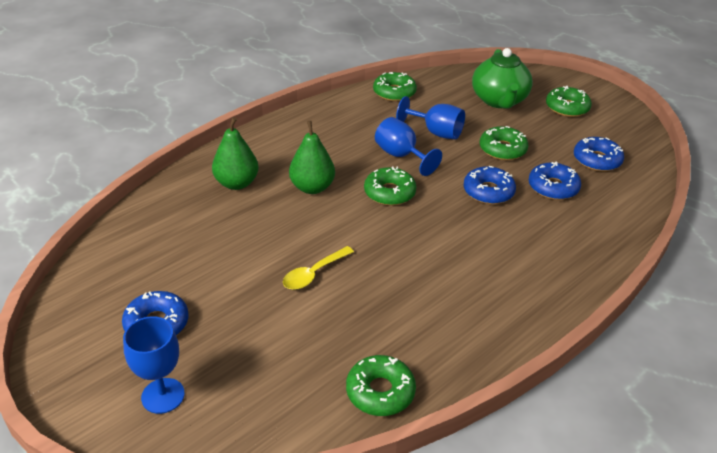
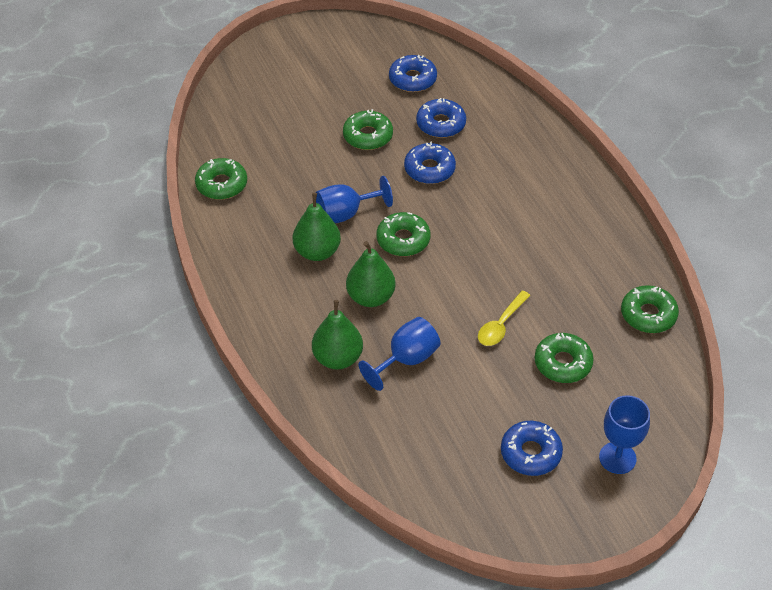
camera: 70 degrees left, 10 degrees up
(314, 274) = (501, 325): yellow spoon -> yellow spoon turned 60 degrees clockwise
(349, 150) = (317, 252): none -> green pear
(436, 132) = (316, 175): blue goblet -> blue goblet (406, 360)
(499, 101) = (280, 107): green teapot -> none
(567, 108) = (318, 64): green donut -> green donut (563, 363)

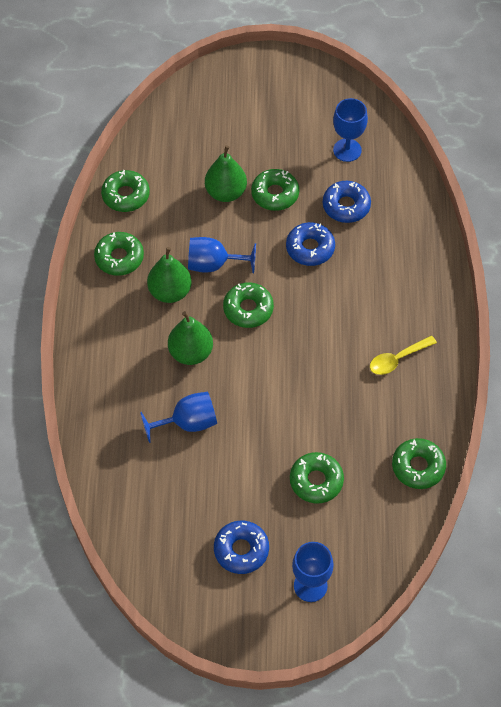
camera: 25 degrees right, 10 degrees up
(248, 240) = (119, 258): none -> green donut
(338, 358) = (133, 398): green pear -> green pear (226, 192)
(412, 79) = (347, 150): blue donut -> blue goblet
(501, 325) = (284, 424): yellow spoon -> yellow spoon (397, 359)

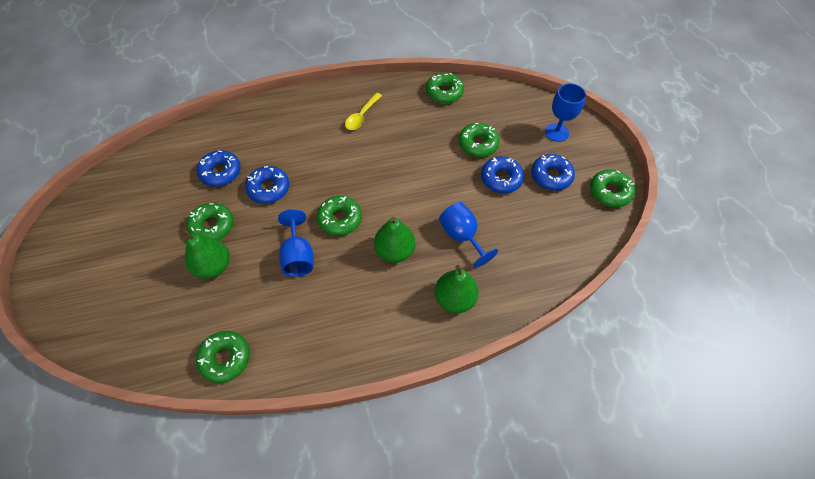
camera: 105 degrees left, 0 degrees up
(119, 258) = (305, 341): green donut -> green donut (609, 192)
(170, 292) = (335, 284): green pear -> green pear (454, 299)
(254, 490) = (501, 178): none -> blue donut
(347, 150) = (158, 183): blue goblet -> none
(397, 359) = (361, 116): yellow spoon -> yellow spoon turned 75 degrees clockwise

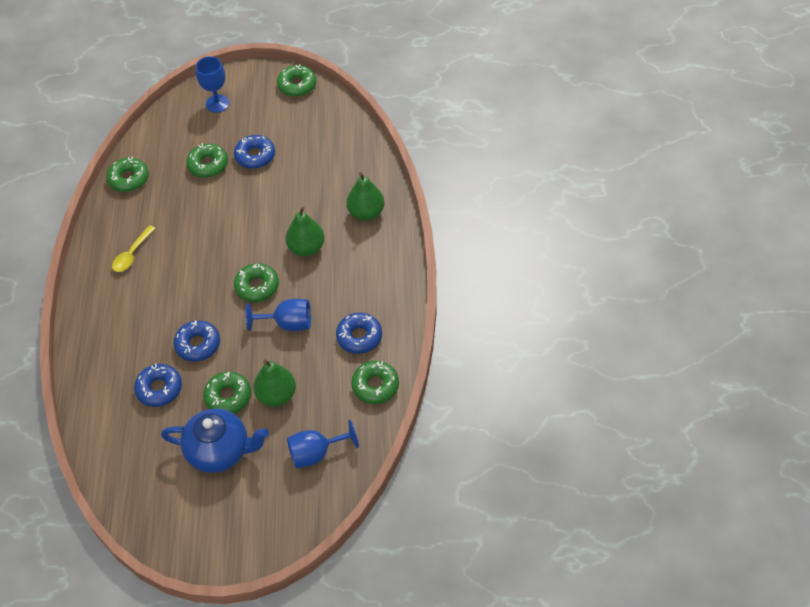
camera: 75 degrees left, 5 degrees down
(154, 234) = (220, 451): none -> blue teapot
(361, 116) = (132, 254): yellow spoon -> yellow spoon turned 75 degrees clockwise
(462, 236) = (307, 196): blue goblet -> blue goblet (316, 453)
(551, 176) = (266, 120): blue donut -> blue donut (359, 337)

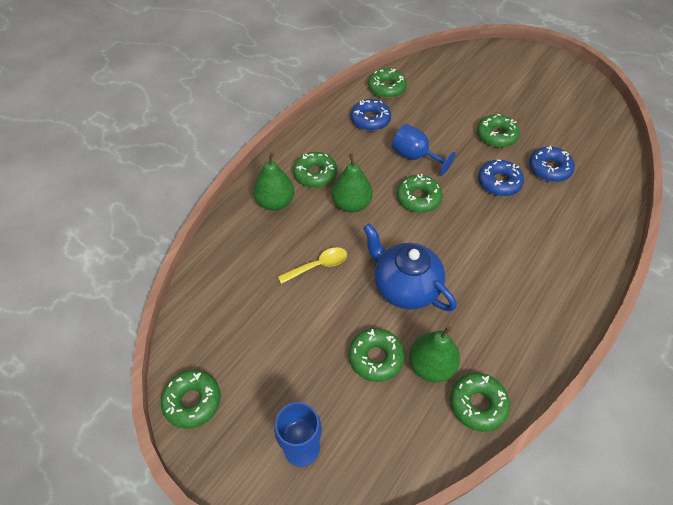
camera: 145 degrees left, 0 degrees up
(132, 254) = (519, 301): yellow spoon -> yellow spoon (318, 266)
(220, 451) = (522, 109): blue teapot -> blue teapot (404, 286)
(255, 156) = (319, 332): blue donut -> none
(277, 395) = (459, 118): green pear -> green pear (431, 366)
(316, 453) = (457, 76): blue goblet -> none
(358, 254) = (315, 174): none -> green donut

